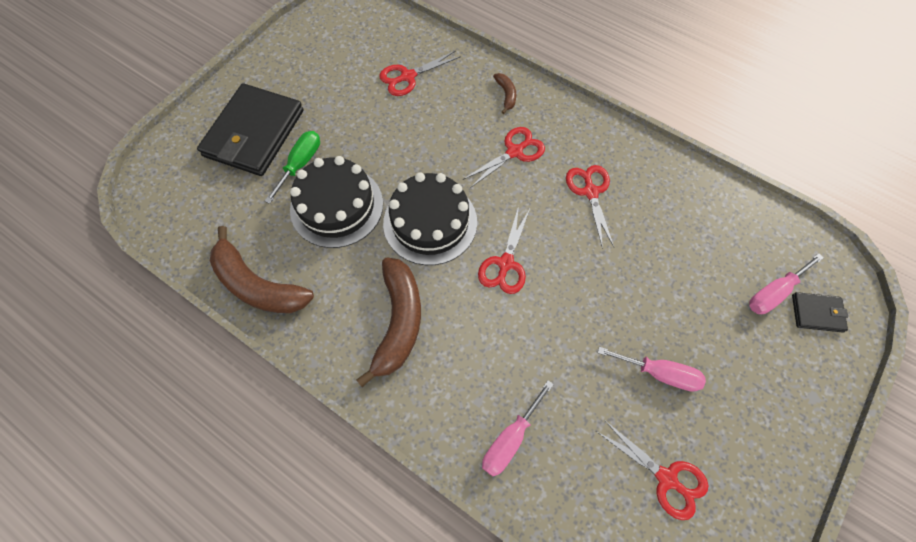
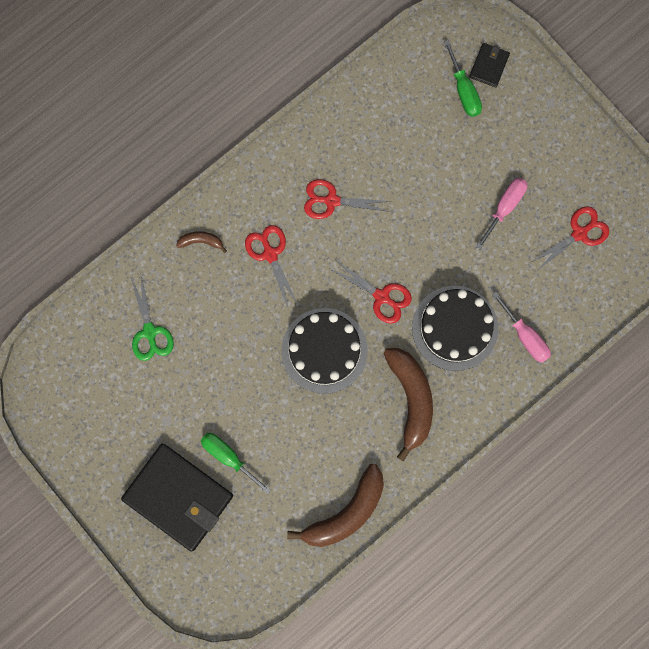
camera: 75 degrees left, 15 degrees up
(336, 206) = (285, 431): black cake -> black cake (454, 328)
(398, 322) = (411, 399): brown banana -> brown banana turned 60 degrees clockwise
(408, 77) = (150, 332): red scissors -> green scissors
(773, 292) = (464, 90): pink screwdriver -> green screwdriver

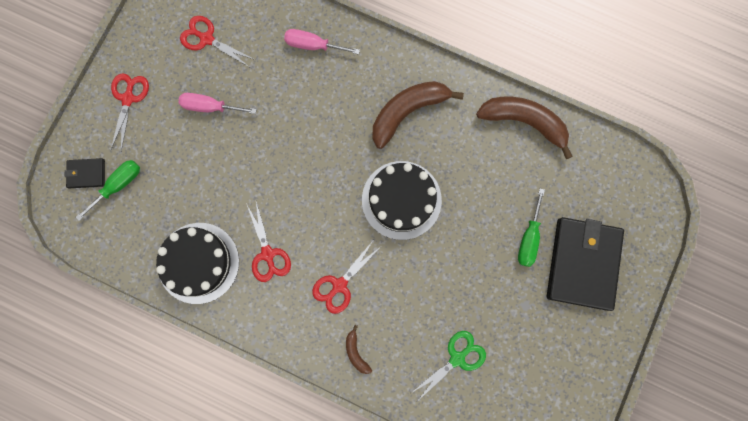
camera: 115 degrees left, 0 degrees up
(381, 296) = (333, 173): red scissors -> red scissors (128, 98)
(454, 328) = (332, 103): black cake -> black cake (198, 263)
(525, 336) = (313, 45): pink screwdriver -> pink screwdriver turned 105 degrees counterclockwise

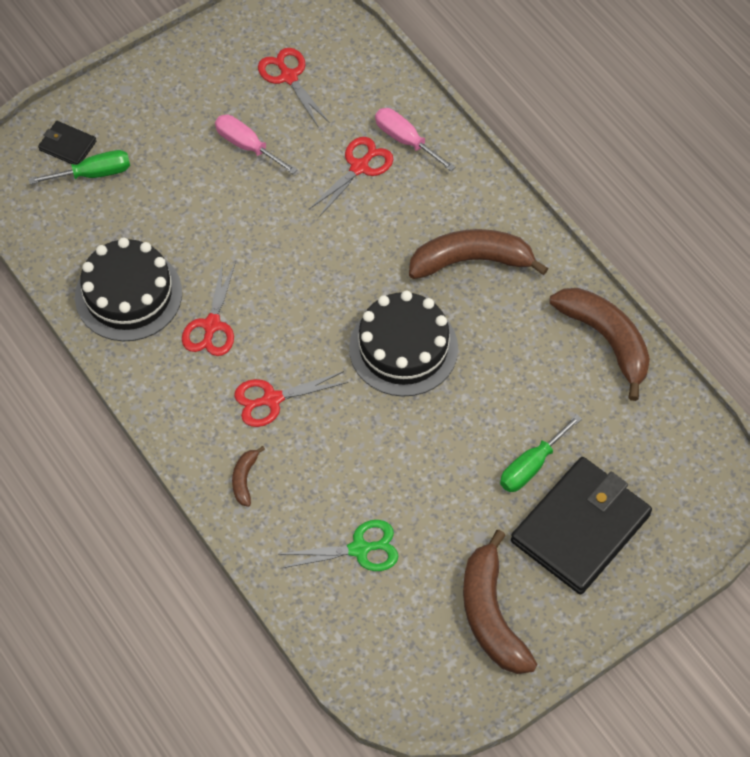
camera: 30 degrees right, 20 degrees down
(128, 98) = (162, 94): red scissors -> red scissors (359, 167)
(563, 355) = (491, 614): none -> brown banana

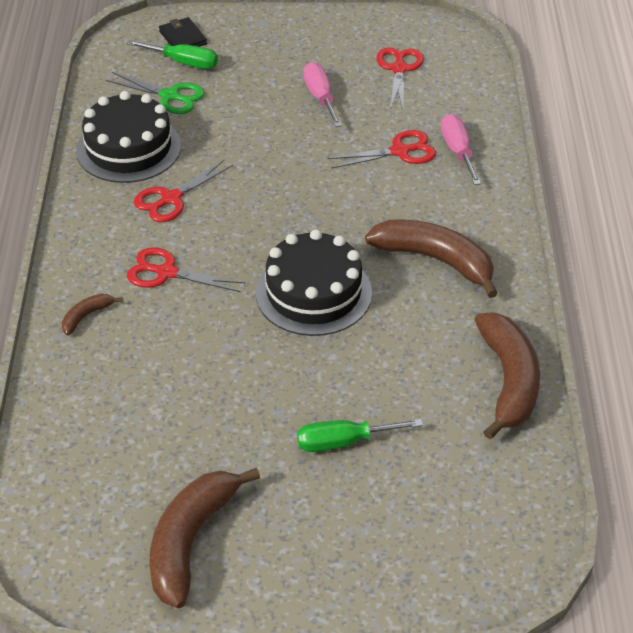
camera: 35 degrees right, 15 degrees down
(359, 549) = (127, 420): green scissors -> green scissors (170, 96)
(580, 528) = (343, 519): black wallet -> none

